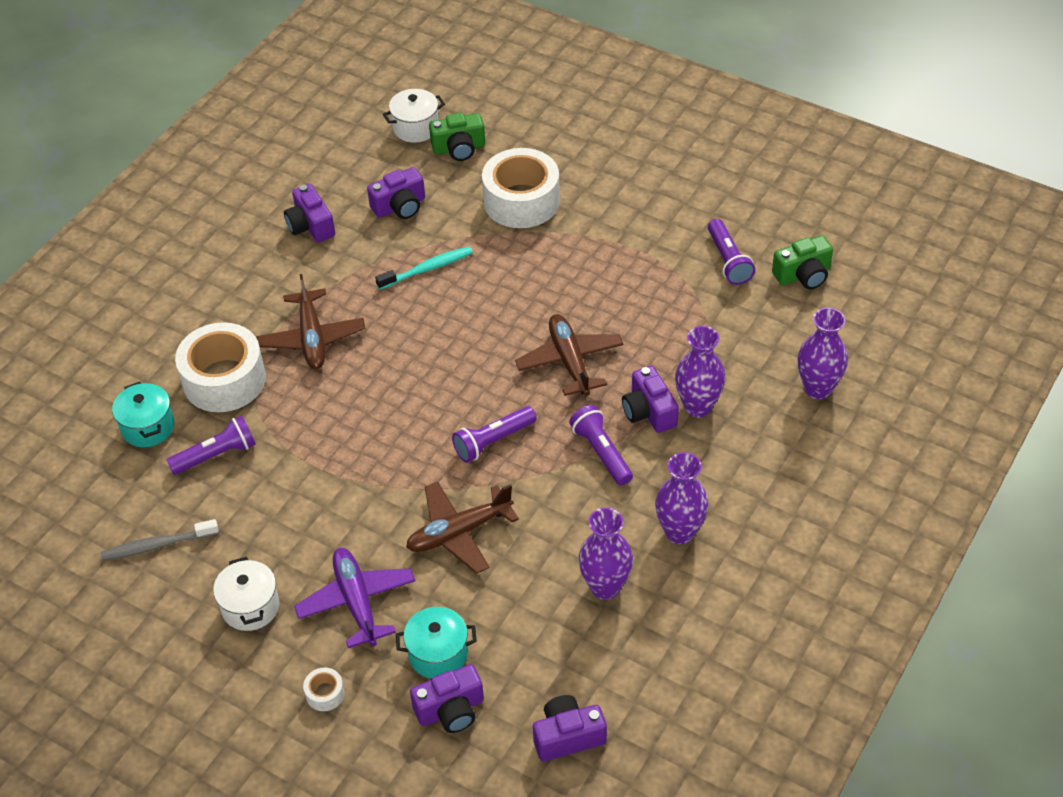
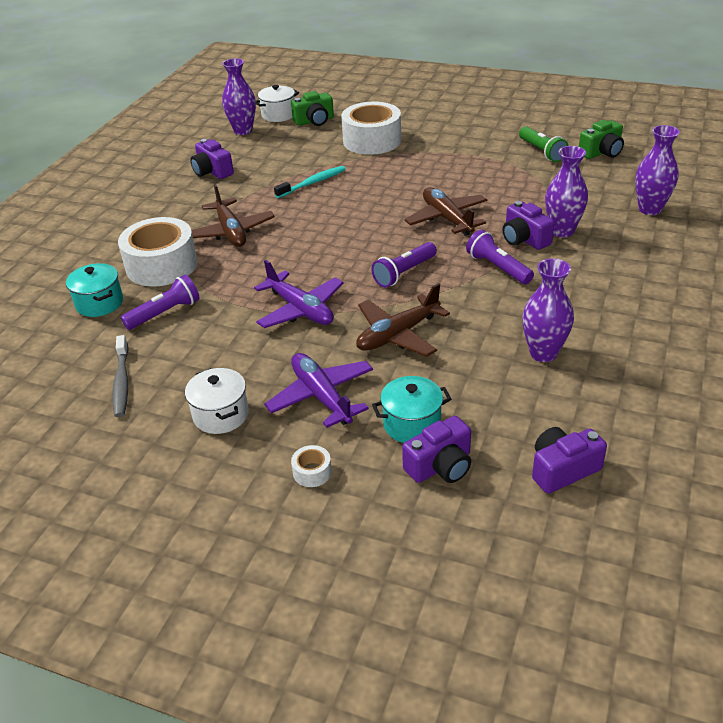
camera: 10 degrees left, 10 degrees down
(157, 545) = (122, 382): grey toothbrush -> grey toothbrush turned 75 degrees counterclockwise
(364, 476) = (300, 309): none -> purple plane
(400, 206) = (280, 154): purple camera -> none
(680, 532) = (589, 308): purple vase -> purple vase (243, 131)
(728, 260) = (542, 152): purple flashlight -> green flashlight

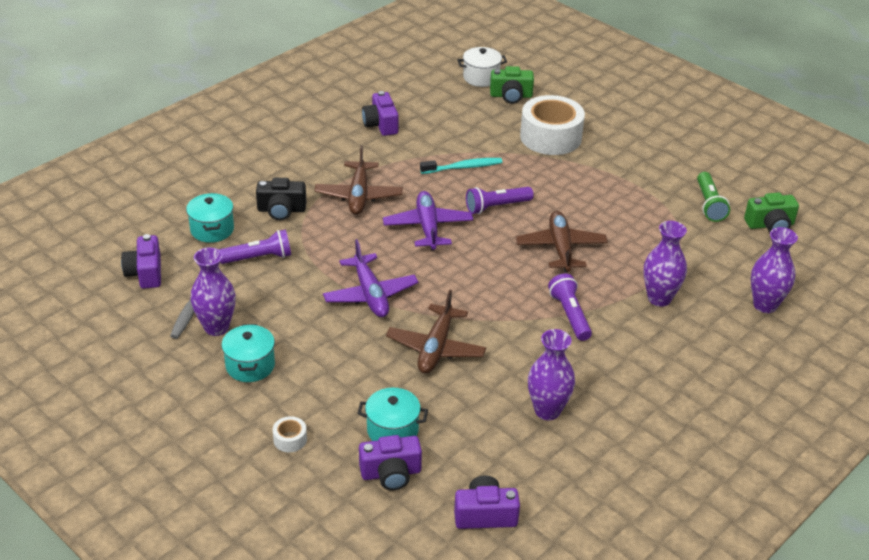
camera: 20 degrees right, 0 degrees up
(162, 265) = (281, 210): white tape -> black camera
(221, 415) = (250, 365): white pot -> turquoise pot
(243, 131) = (436, 86): purple vase -> purple vase (216, 327)
(321, 396) = (337, 380): purple plane -> purple plane (428, 227)
(398, 335) = (436, 348): brown plane -> brown plane turned 60 degrees counterclockwise
(404, 273) = (482, 290): purple flashlight -> purple flashlight (496, 207)
(524, 239) = (617, 294): purple camera -> purple camera (145, 273)

